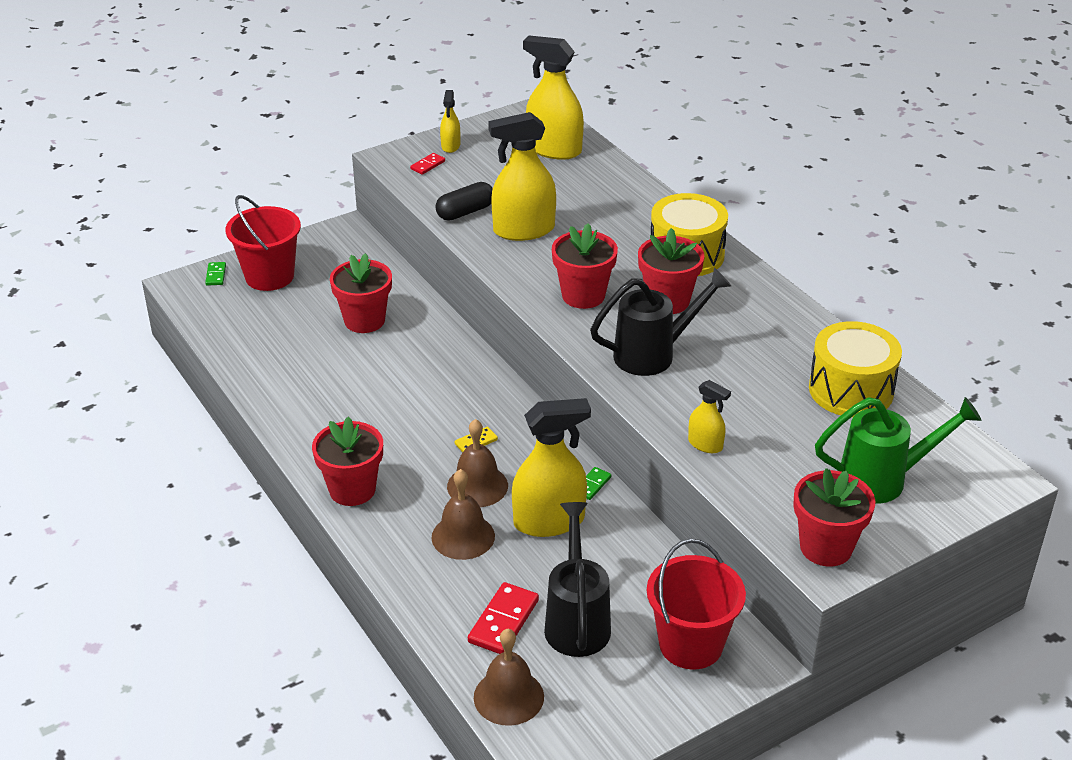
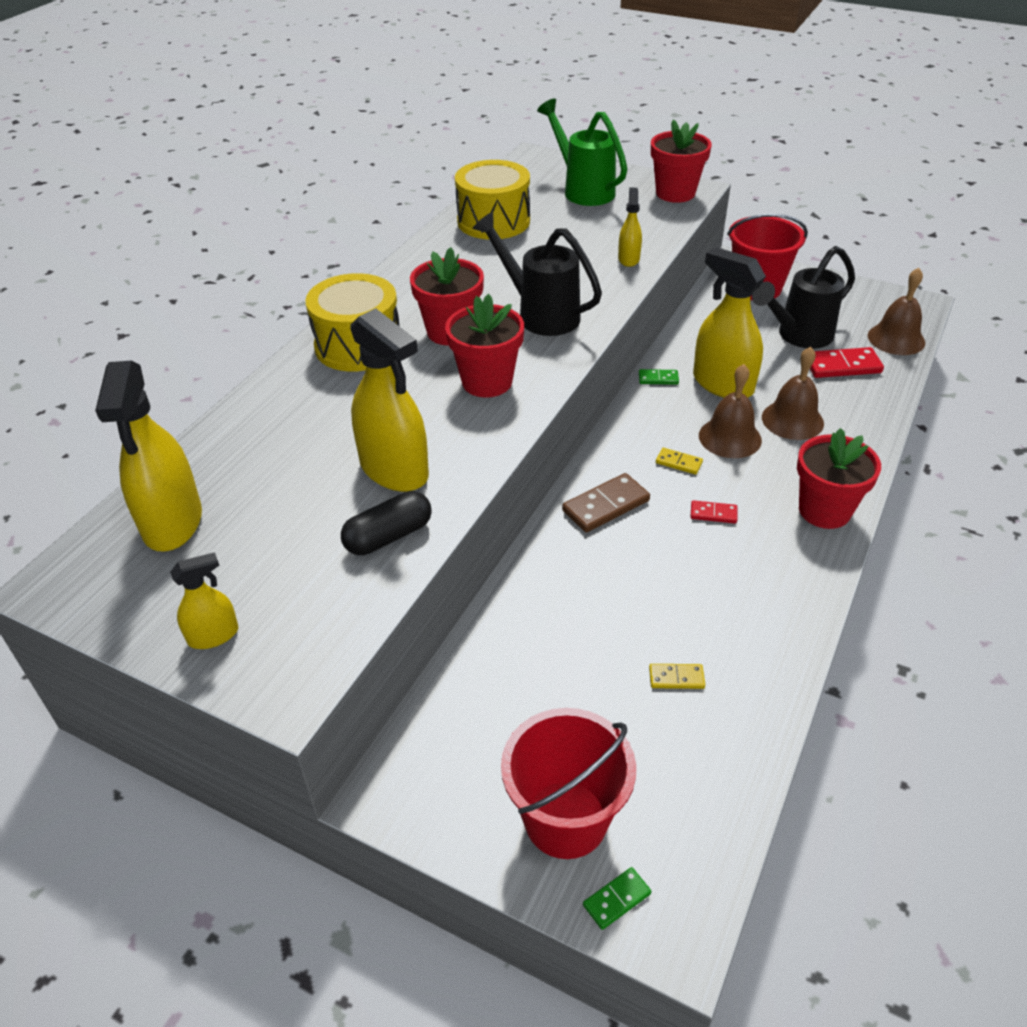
camera: 120 degrees left, 5 degrees up
(302, 348) = (676, 678): none -> yellow domino
(364, 320) = (574, 648): red flower pot -> none
(427, 165) = (287, 634): red domino -> red domino (713, 514)
(465, 212) = (388, 536): black capsule -> black capsule turned 60 degrees counterclockwise
(467, 384) = (606, 506): none -> brown domino

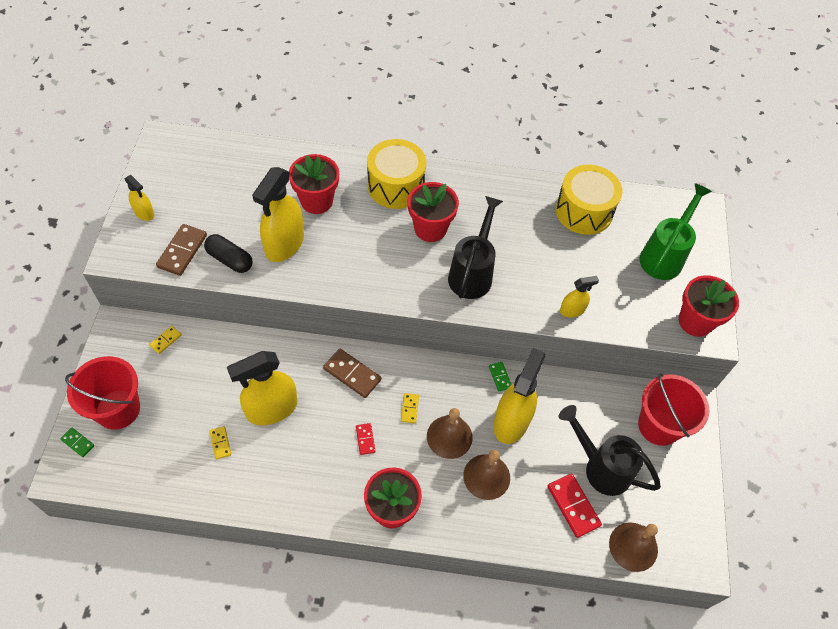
camera: 65 degrees right, 15 degrees up
(172, 522) = (215, 164): yellow spray bottle -> yellow spray bottle (271, 409)
(336, 594) = (182, 251): none -> brown domino
(450, 722) = (166, 340): none -> yellow domino
(487, 382) = (383, 264): red flower pot -> red flower pot (316, 201)

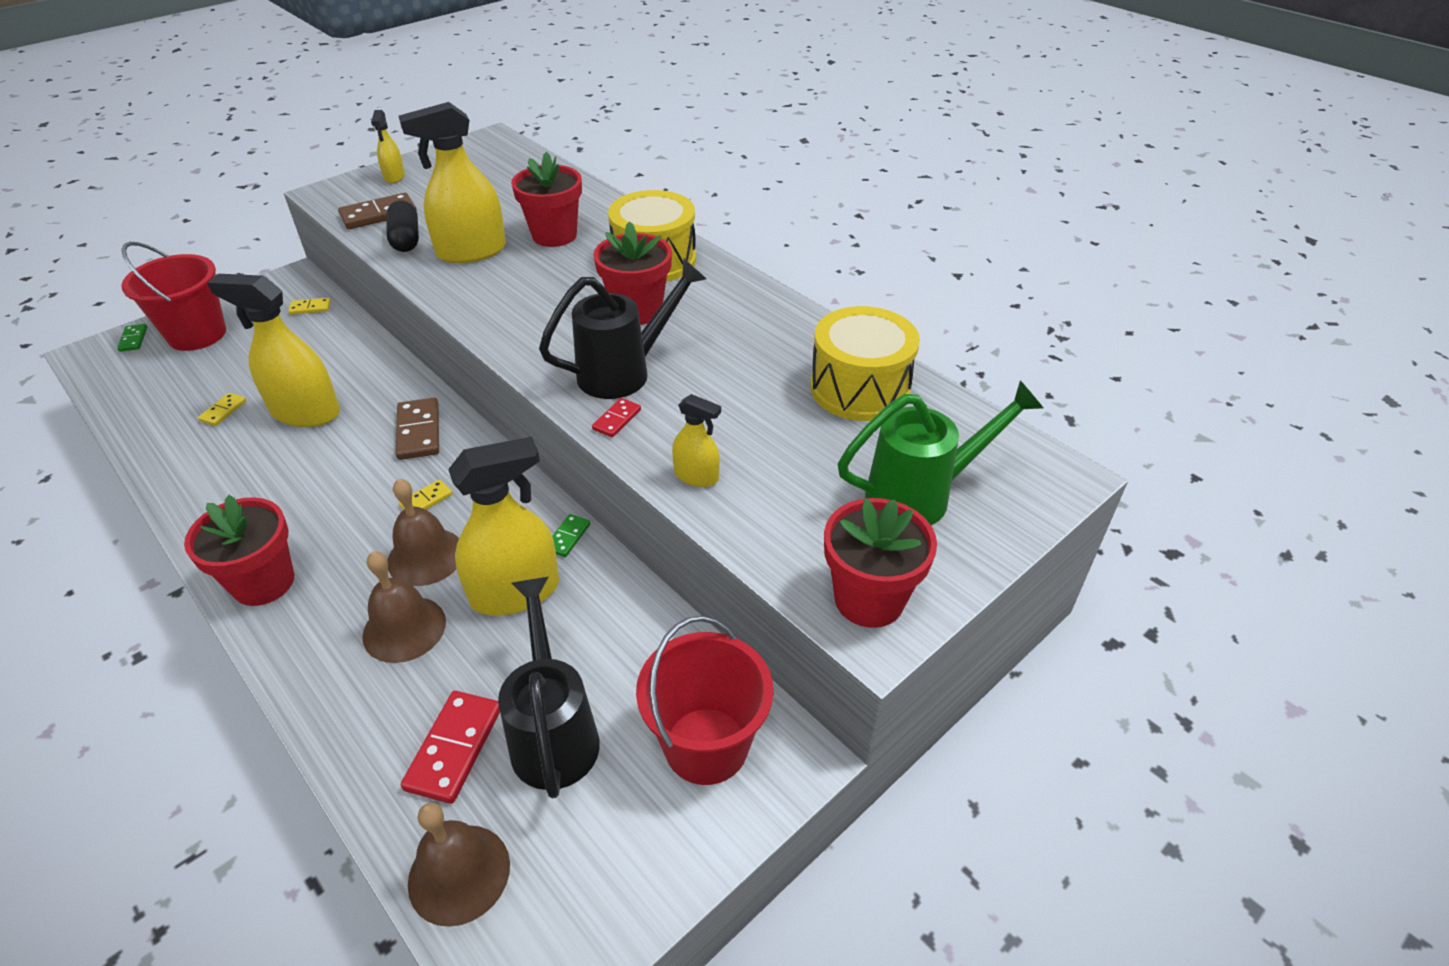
camera: 45 degrees right, 15 degrees down
(365, 439) = (342, 497): red domino -> red domino (617, 419)

